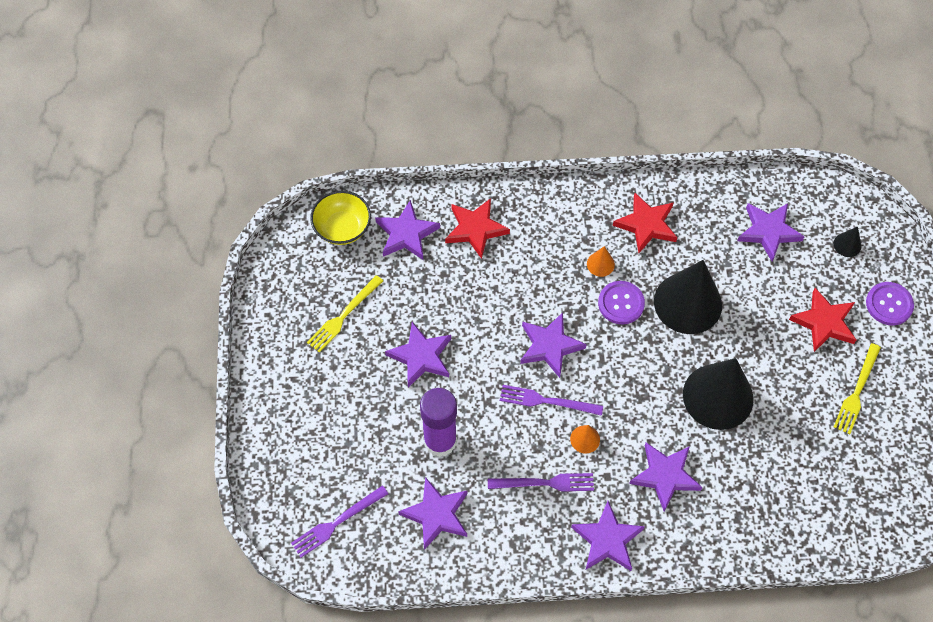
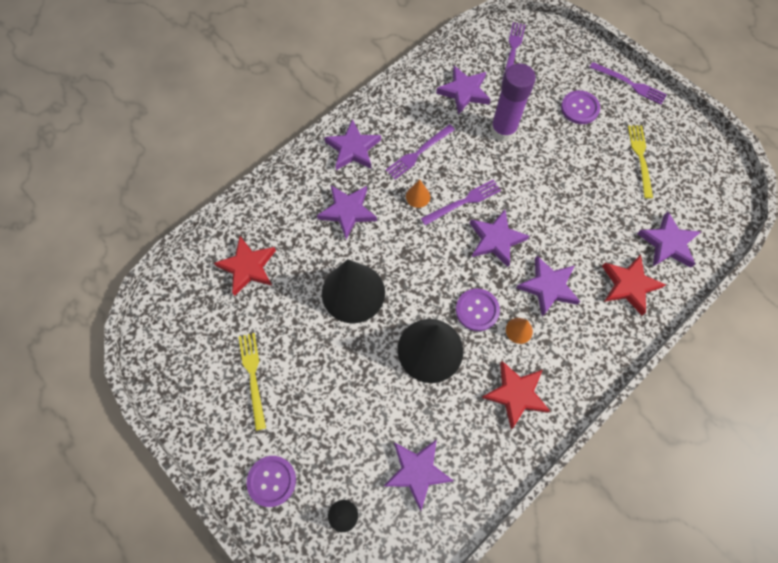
camera: 140 degrees right, 5 degrees up
(266, 390) = (629, 84): none -> purple fork
(342, 228) = (710, 213): yellow bowl -> none
(342, 405) = (579, 108): none -> purple button
(421, 356) = (567, 170): purple star -> purple star (548, 287)
(824, 322) = (315, 418): red star -> red star (248, 267)

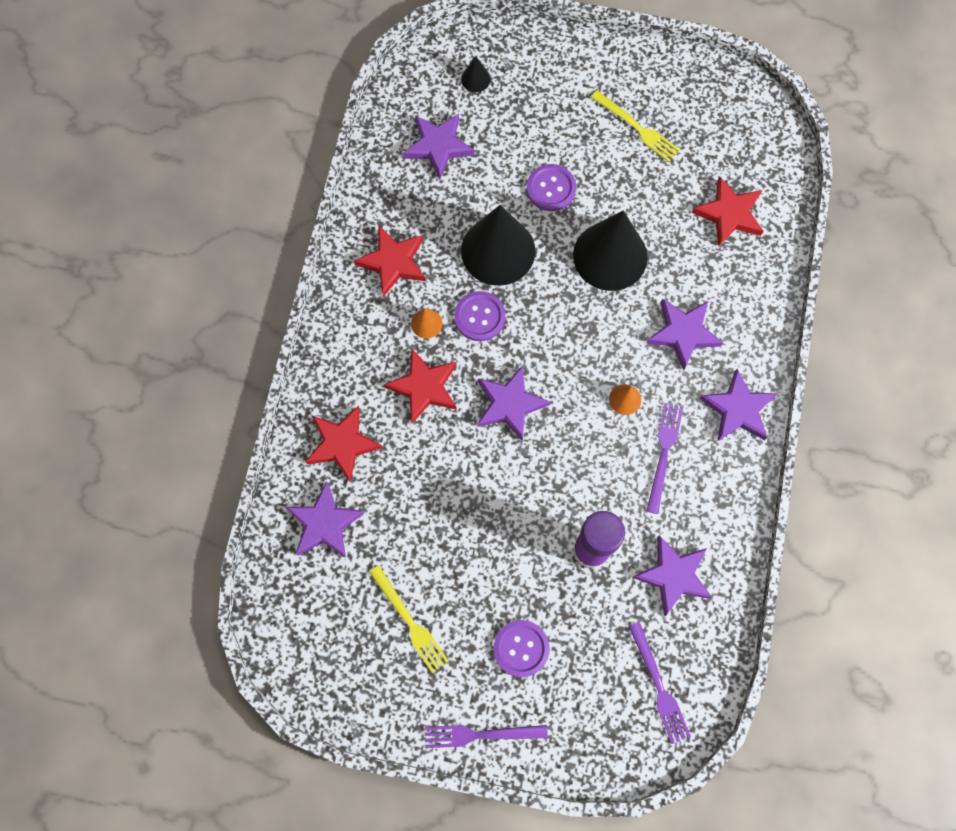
camera: 145 degrees right, 5 degrees up
(271, 481) = (552, 66): purple button -> purple button (551, 188)
(463, 202) = (572, 425): purple fork -> none
(548, 287) = (424, 387): purple star -> red star

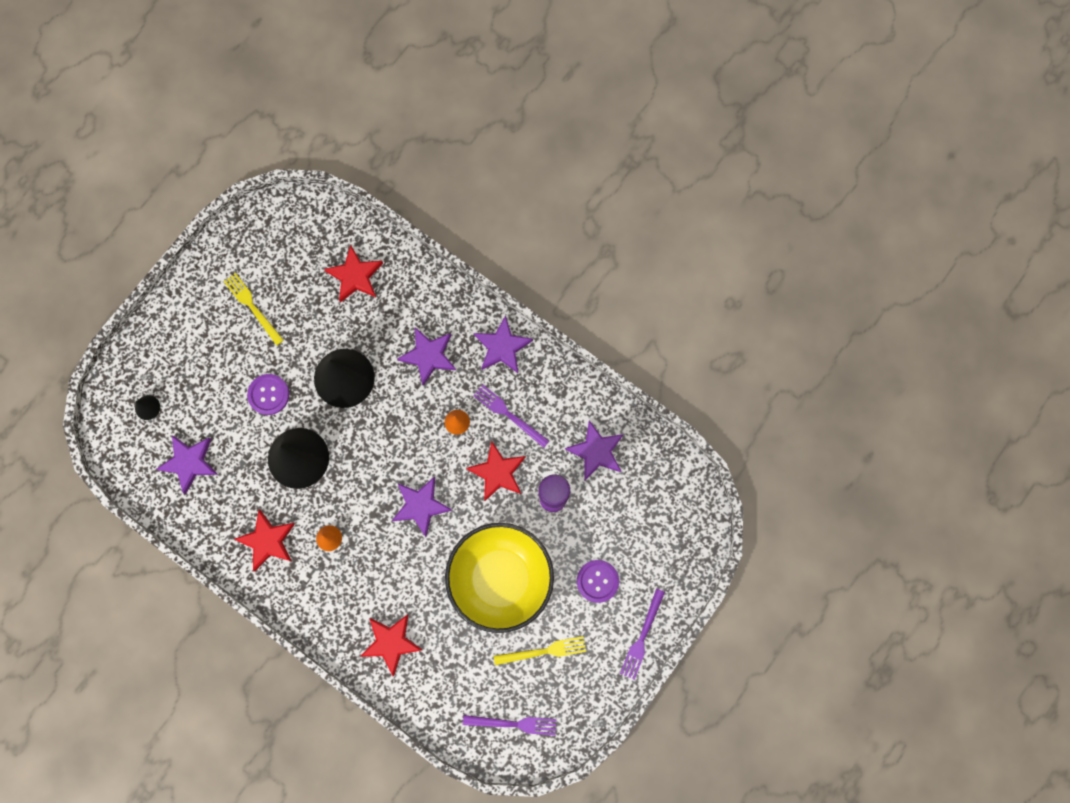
camera: 65 degrees left, 5 degrees up
(324, 523) = (444, 682): purple star -> none
(424, 387) = (377, 562): red star -> red star (498, 472)
(470, 532) = (500, 578): none -> yellow bowl
(479, 317) = (343, 496): purple button -> none
(637, 128) = (252, 307): yellow fork -> yellow fork turned 105 degrees counterclockwise
(659, 686) = (665, 499): purple fork -> purple fork (513, 724)

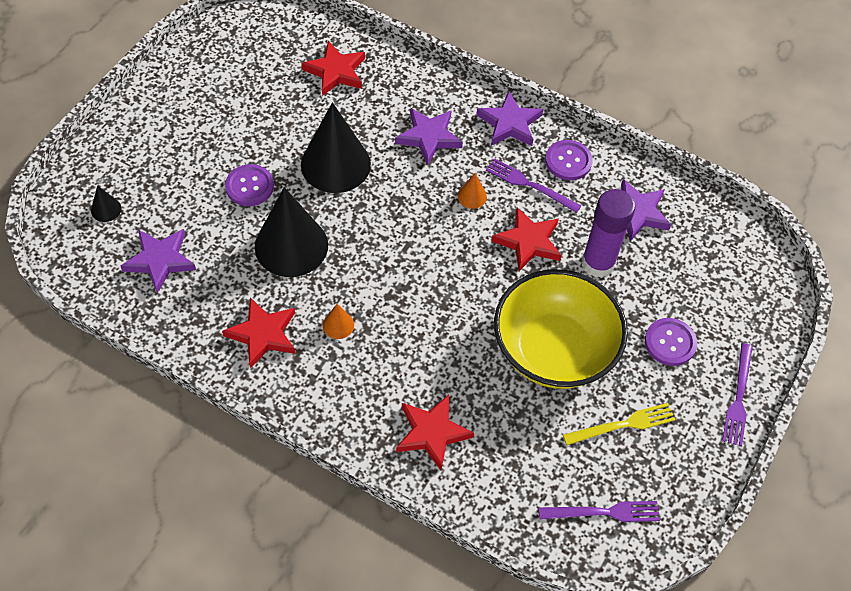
camera: 10 degrees left, 20 degrees down
(252, 307) = (223, 106): yellow fork -> none
(421, 506) = (444, 282): purple star -> none
(547, 392) = (568, 161): none -> purple button

